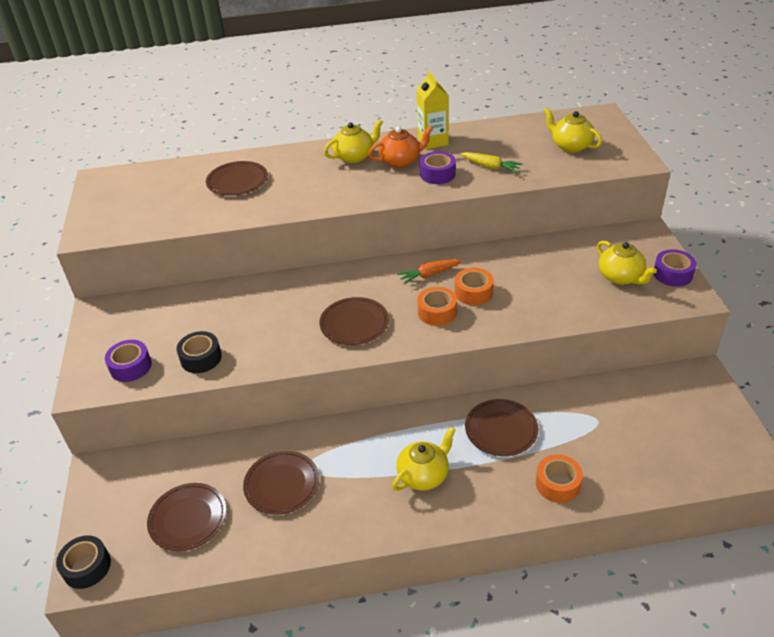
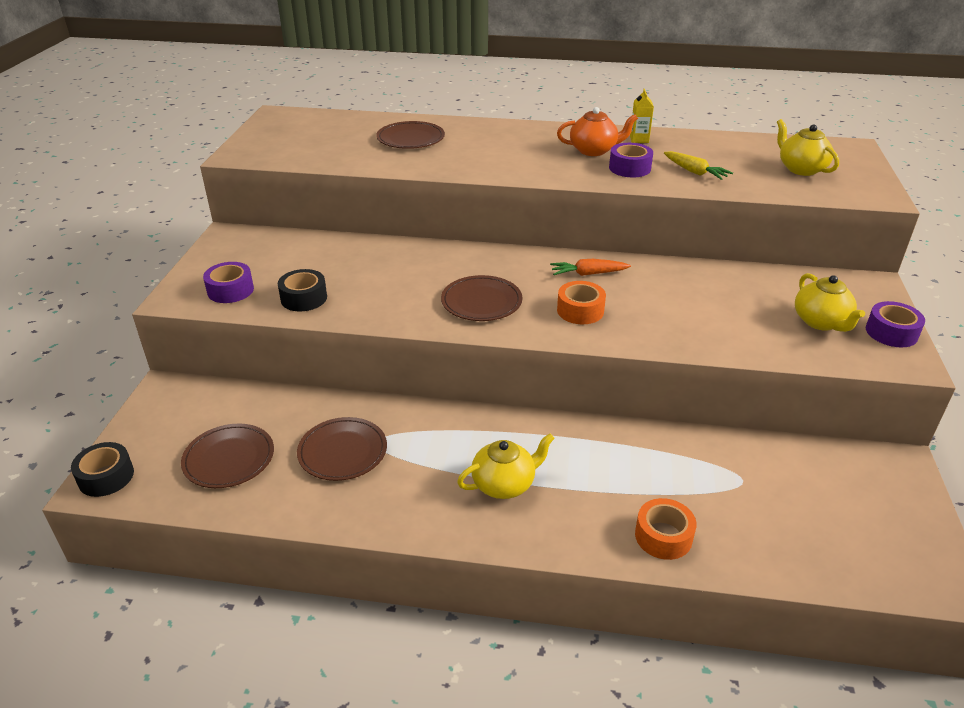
camera: 15 degrees right, 5 degrees down
(354, 156) = (545, 138): yellow teapot -> none
(433, 141) = (639, 139): yellow carton -> yellow carton, size x0.60
(473, 292) = (632, 301): orange tape -> none
(501, 430) = (617, 460): brown plate -> none

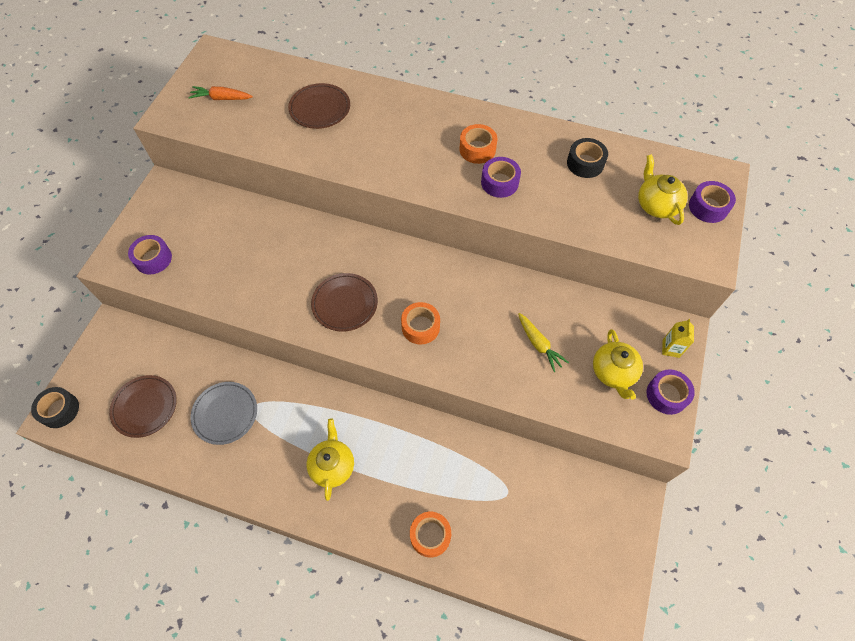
camera: 10 degrees right, 25 degrees up
(304, 298) = (207, 277): black tape -> black tape (585, 163)
(342, 452) = (225, 414): brown plate -> grey plate
(504, 484) = (332, 466): yellow teapot -> yellow teapot turned 75 degrees counterclockwise
(588, 274) = (442, 280): orange carrot -> orange carrot (221, 98)
(594, 150) = (477, 149): orange teapot -> orange tape
(639, 139) = (525, 136): yellow carton -> yellow carton (671, 348)
(694, 172) = (556, 197): yellow carrot -> yellow carrot (539, 344)
(853, 166) = (708, 207): none -> purple tape

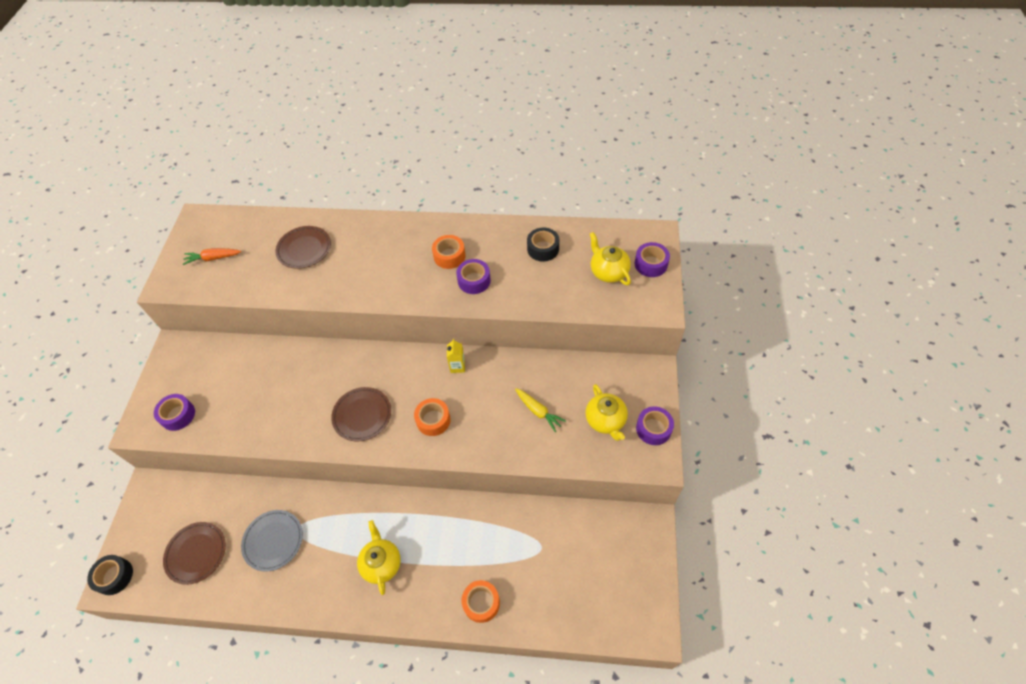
camera: 10 degrees left, 5 degrees down
(671, 348) = (649, 388): yellow carton -> yellow carton (457, 366)

